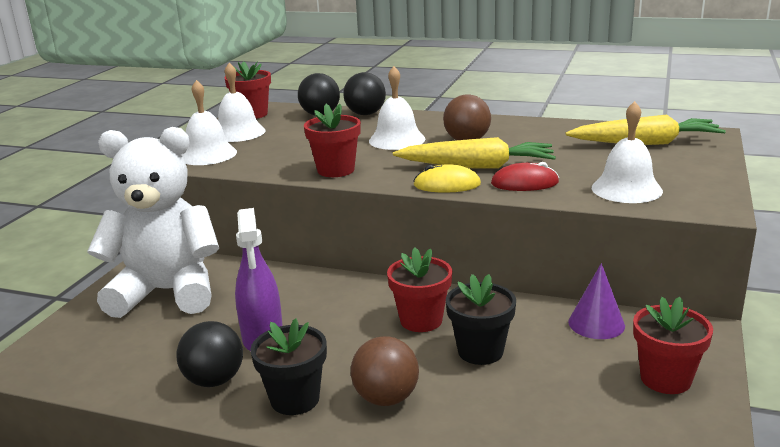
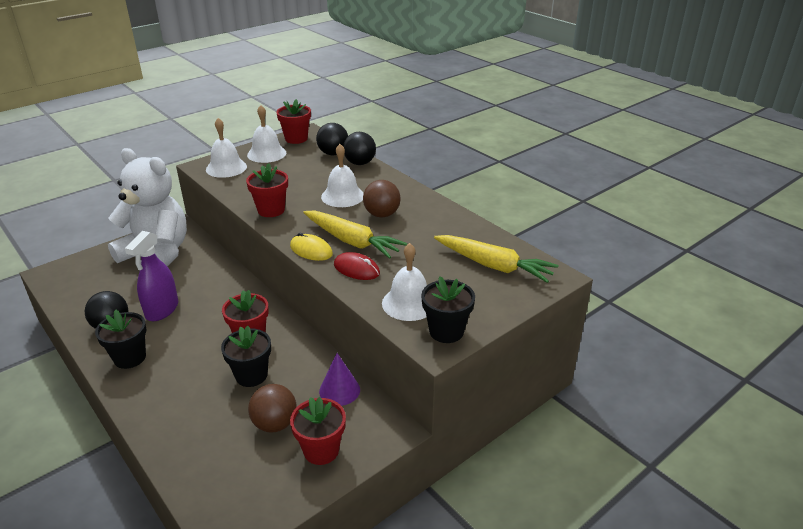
camera: 30 degrees right, 10 degrees up
(386, 398) = (168, 380): brown ball -> brown ball (275, 424)
(701, 195) = (446, 331): none -> black flower pot

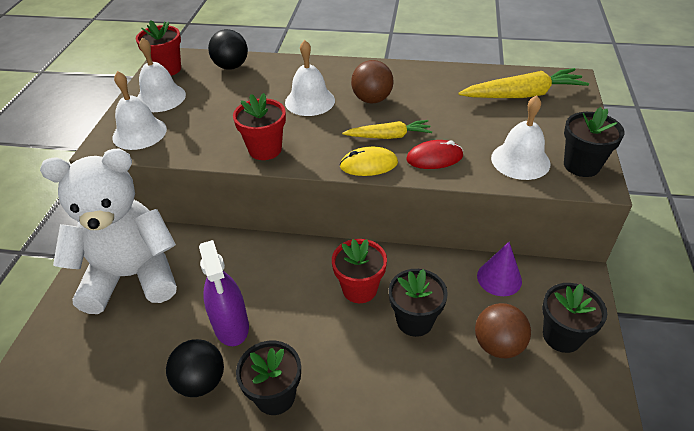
camera: 40 degrees left, 10 degrees up
(321, 450) = (562, 336): red flower pot -> black flower pot
(352, 241) = (388, 136): yellow carrot -> yellow carrot, size x0.63
(360, 163) = (272, 64): black ball -> none

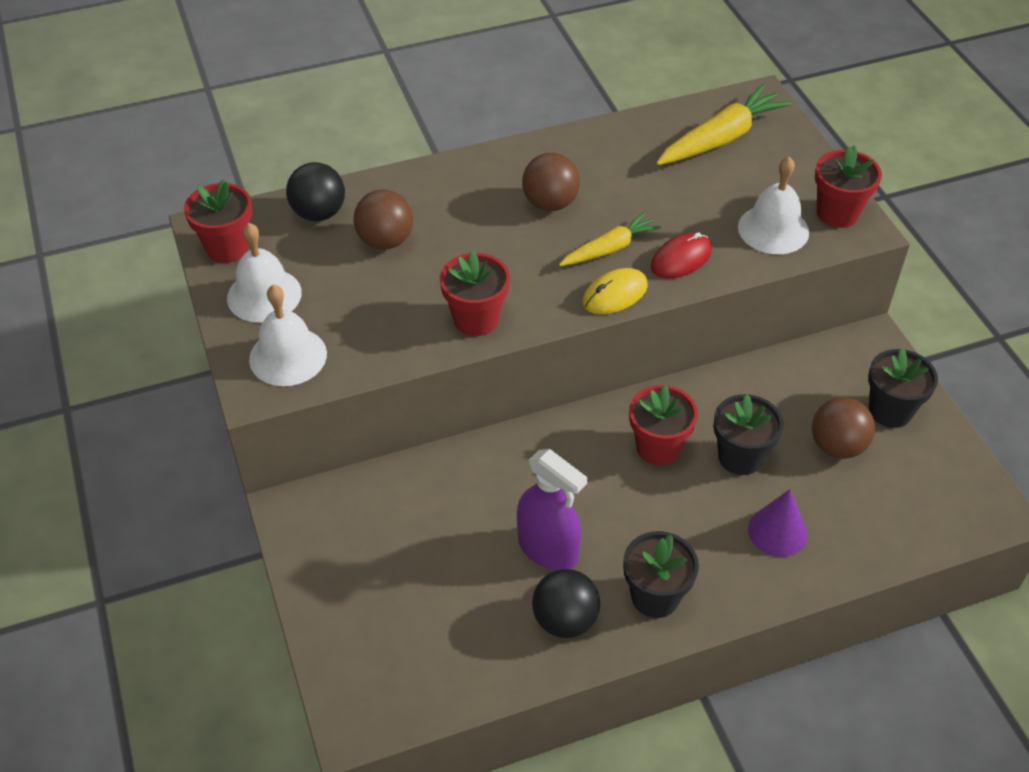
camera: 30 degrees left, 5 degrees up
(132, 276) = (375, 547): white teddy bear -> none
(253, 91) = (385, 241): none -> brown ball
(310, 101) = (473, 232): white bell -> none
(499, 278) = (795, 374): purple cone -> purple cone (777, 531)
(581, 165) = (837, 213): black flower pot -> red flower pot

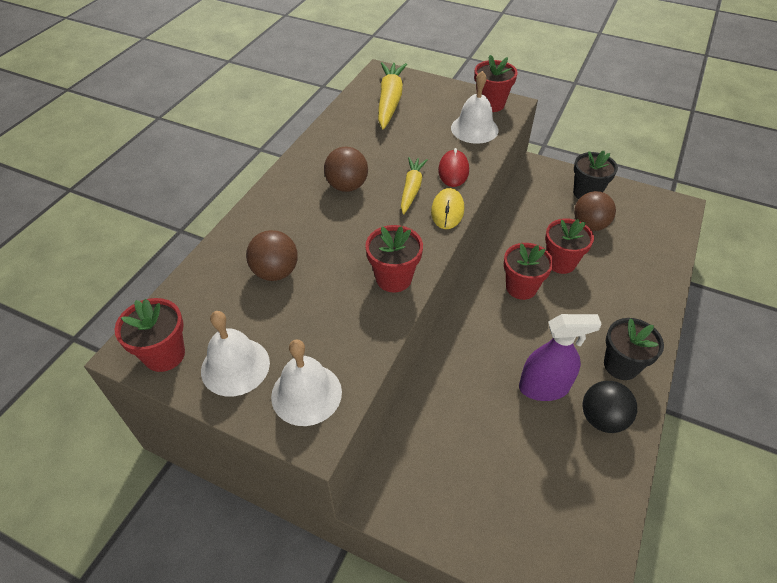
camera: 45 degrees left, 0 degrees up
(319, 213) = (206, 286): black ball -> none
(740, 457) = (560, 262): black flower pot -> red flower pot
(777, 531) = (622, 285): purple cone -> none

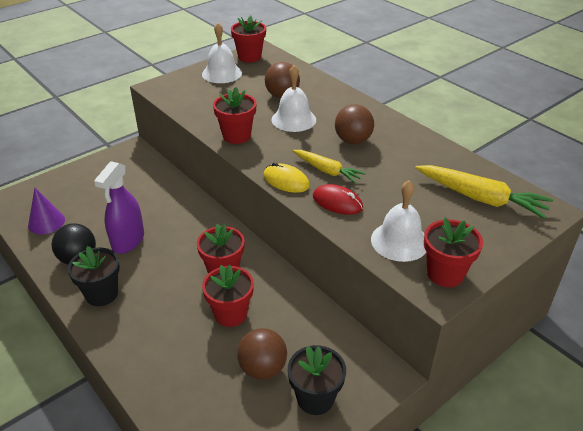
camera: 115 degrees right, 10 degrees down
(306, 394) = (182, 89): white bell -> white bell (293, 119)
(582, 501) = (46, 222): none -> purple cone

